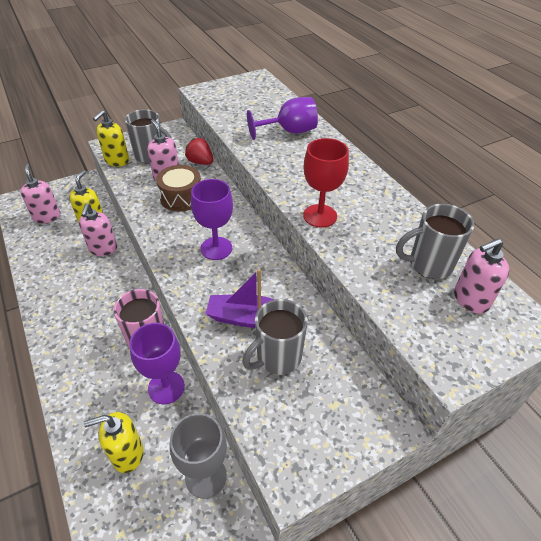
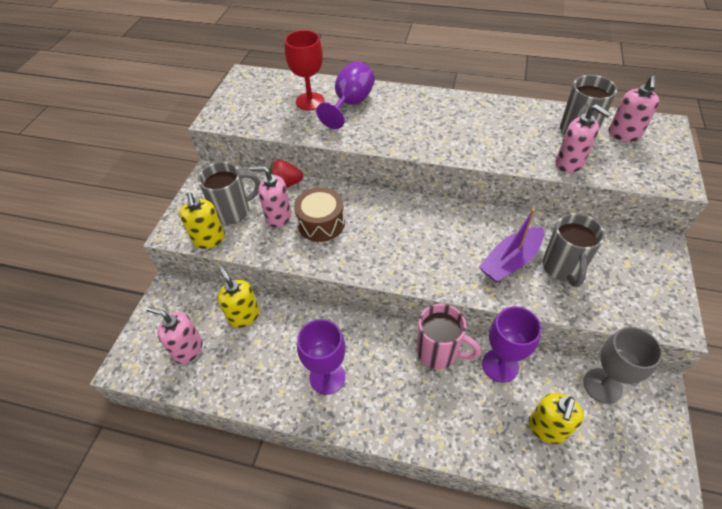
camera: 45 degrees left, 5 degrees up
(103, 249) = (290, 326): pink soap dispenser -> pink soap dispenser (569, 163)
(216, 248) = (412, 237): purple goblet -> purple goblet (327, 377)
(320, 216) = (476, 149): red goblet -> red goblet (310, 101)

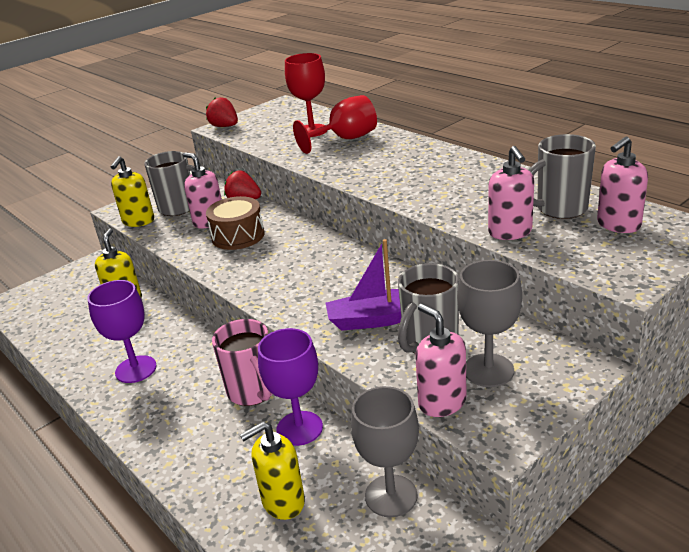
camera: 35 degrees right, 20 degrees down
(188, 349) = (60, 307): pink soap dispenser -> pink soap dispenser (441, 402)
(220, 116) = (225, 126): none -> red strawberry
(350, 104) = (345, 139): purple goblet -> red goblet
(617, 274) = (488, 370): none -> grey goblet

